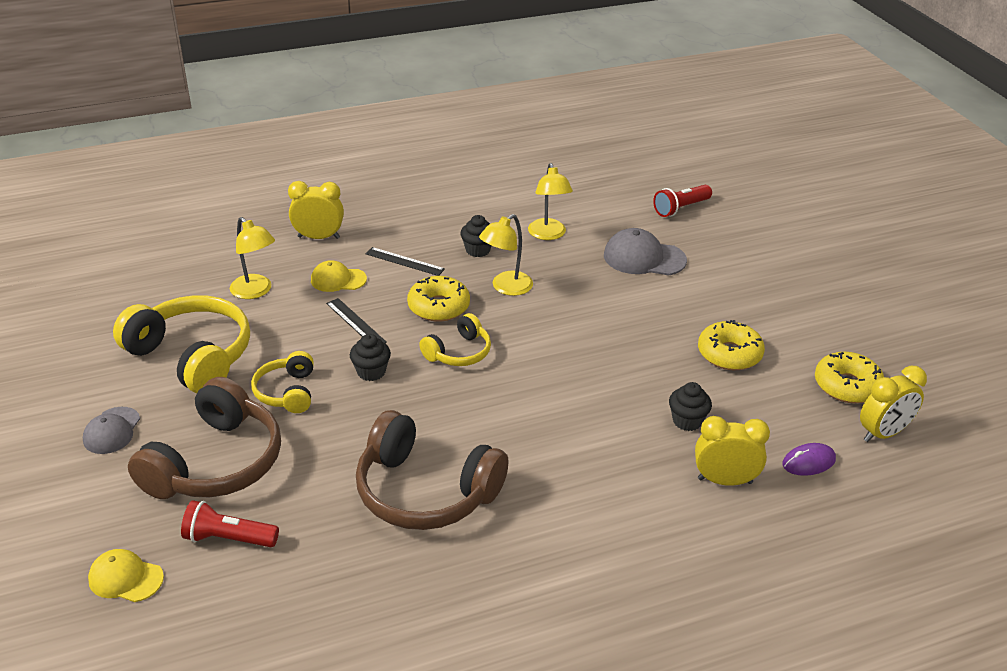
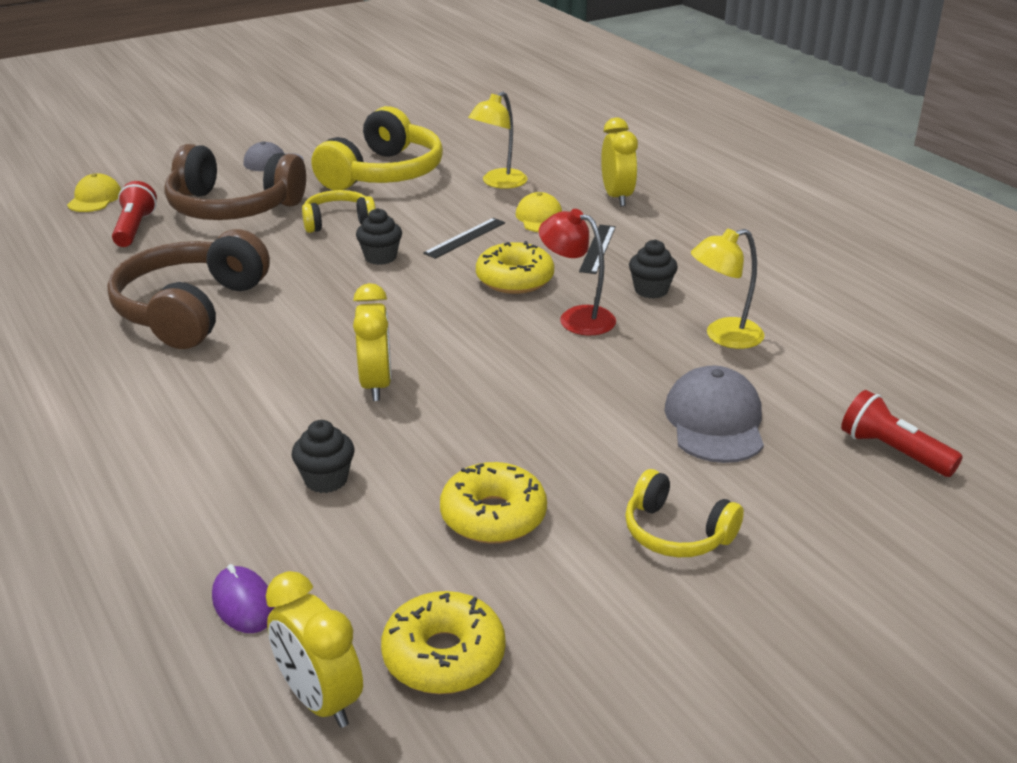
camera: 80 degrees right, 5 degrees down
(459, 352) = (429, 301): yellow headphones -> yellow headphones (676, 533)
(506, 287) = (576, 318): yellow lamp -> red lamp
(725, 481) = (203, 518): yellow clock -> yellow clock (376, 385)

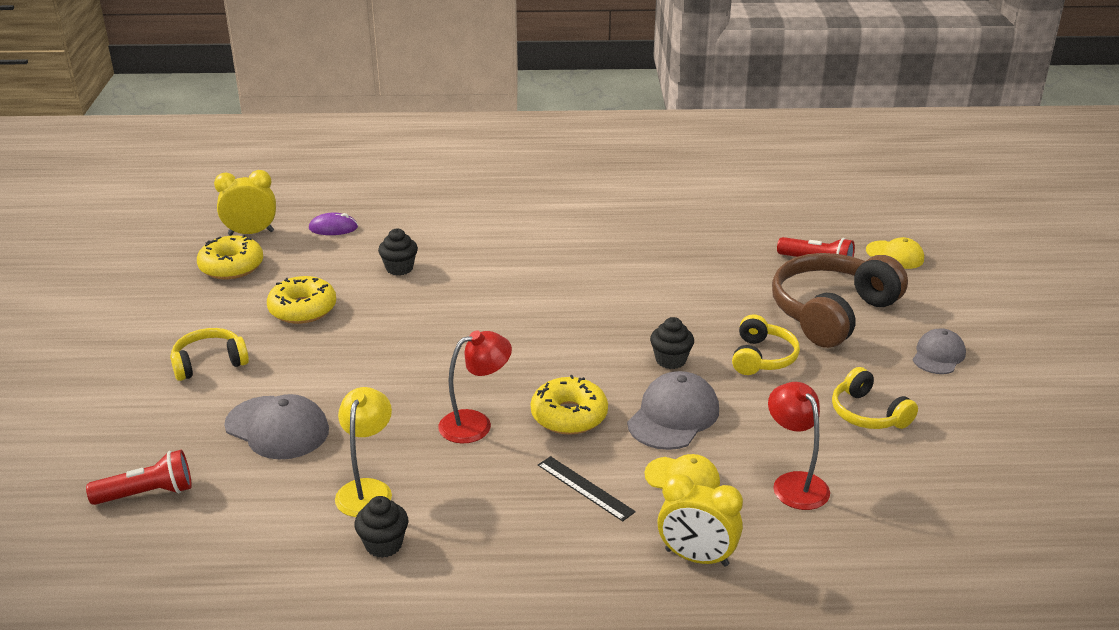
camera: 120 degrees right, 0 degrees up
(190, 309) = (652, 263): brown headphones -> none
(376, 385) = (478, 308): yellow clock -> none
(384, 174) = (868, 414): yellow headphones -> yellow headphones, size x0.54
(465, 238) = (673, 416): black ruler -> grey cap
(498, 183) = (794, 483): yellow lamp -> red lamp
(651, 290) = (478, 485): black cupcake -> black cupcake (384, 544)

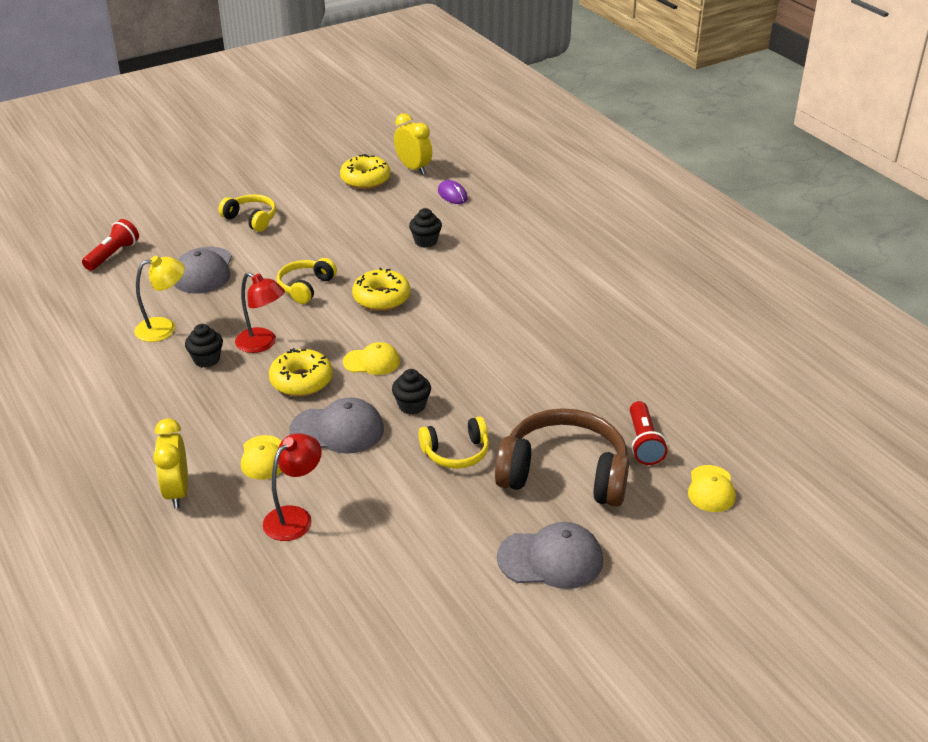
camera: 60 degrees right, 5 degrees up
(147, 493) = (113, 255): red flashlight -> red flashlight turned 105 degrees counterclockwise
(303, 309) = (339, 226): yellow donut -> yellow donut (381, 298)
(384, 544) = (116, 355): black cupcake -> black cupcake (206, 359)
(577, 362) = (372, 362): none -> yellow cap
(585, 488) = (223, 416): black ruler -> none
(868, 414) = (420, 535): yellow headphones -> yellow headphones (305, 287)
(938, 355) = (550, 559): grey cap -> grey cap, size x1.54

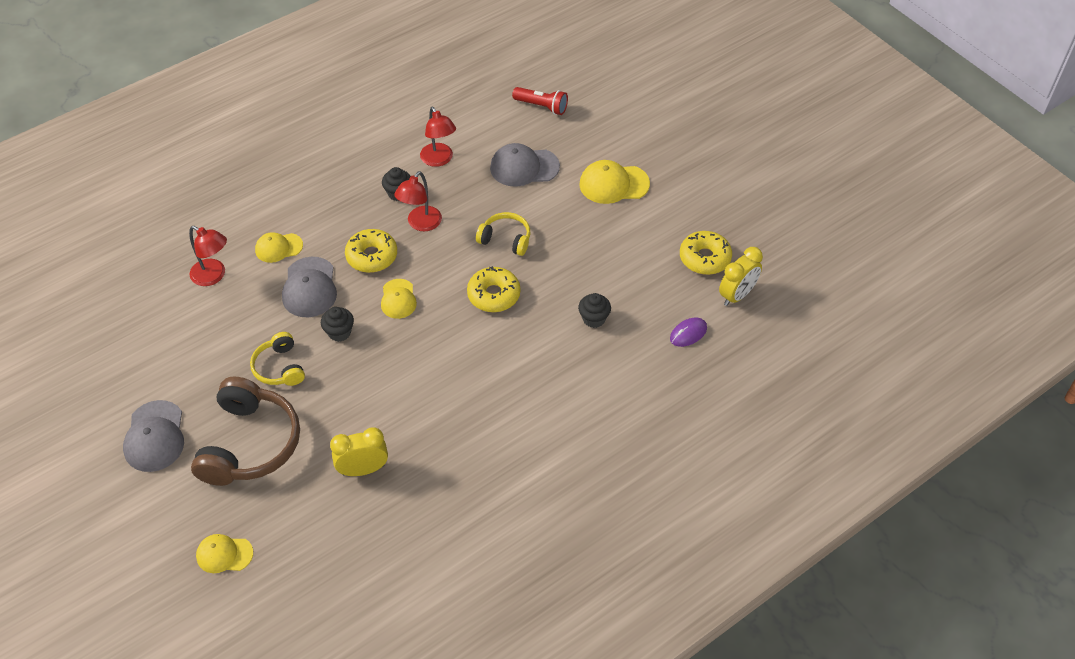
camera: 85 degrees right, 15 degrees up
(164, 328) = (439, 160): yellow lamp -> red lamp
(177, 492) = (245, 206): yellow clock -> yellow clock (363, 469)
(251, 219) = (613, 184): yellow headphones -> yellow cap
(643, 443) = (286, 504): red flashlight -> none

